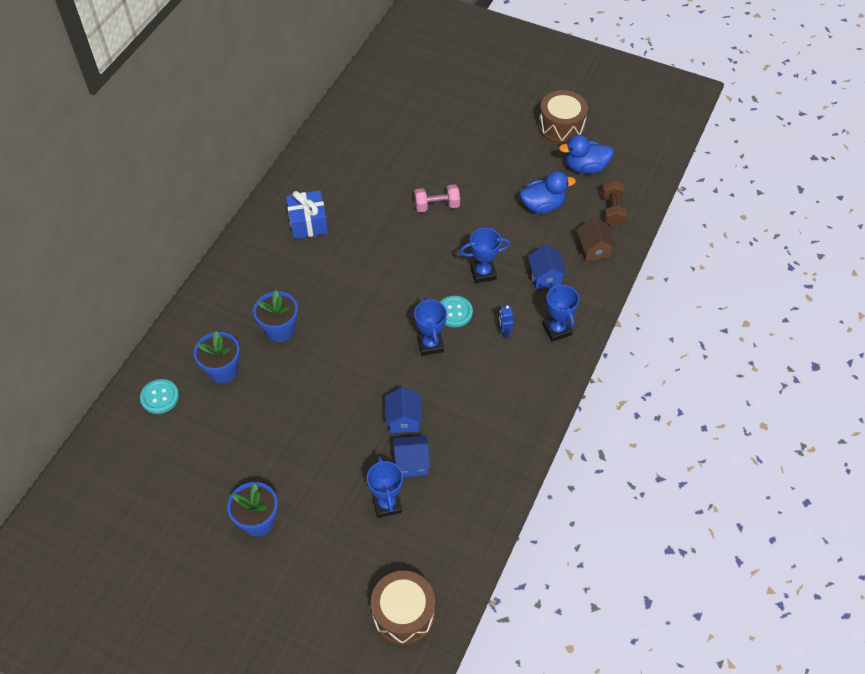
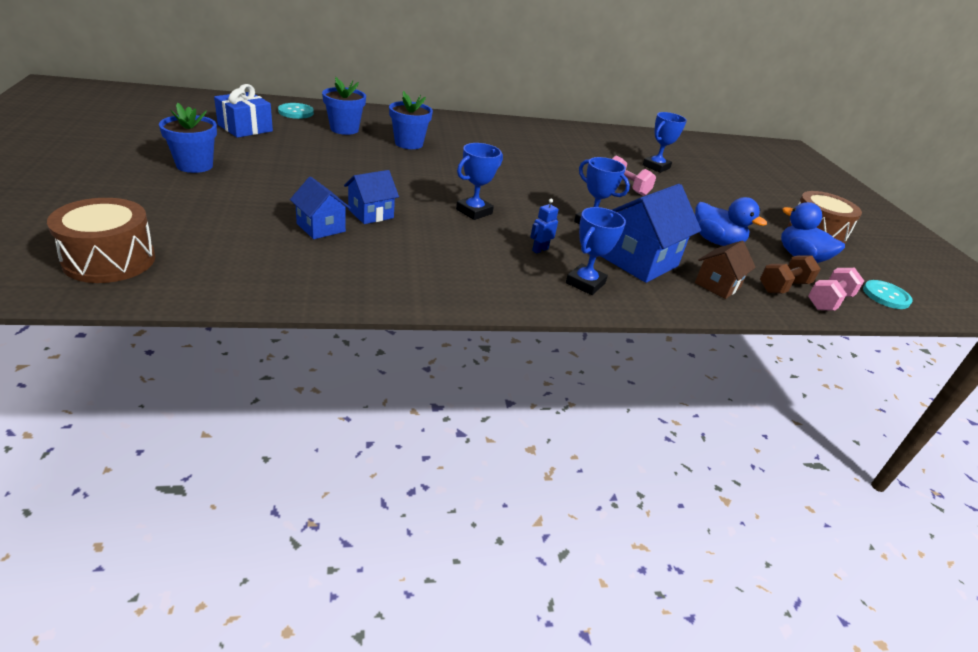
camera: 50 degrees right, 20 degrees down
(308, 223) = (526, 138): blue gift -> blue gift (245, 128)
(387, 504) = (258, 223): blue trophy -> blue trophy (656, 167)
(454, 312) = (526, 217): turquoise button -> turquoise button (886, 296)
(545, 277) = (638, 261): blue house -> blue house, size x1.73
(638, 197) = (828, 301): none -> pink dumbbell

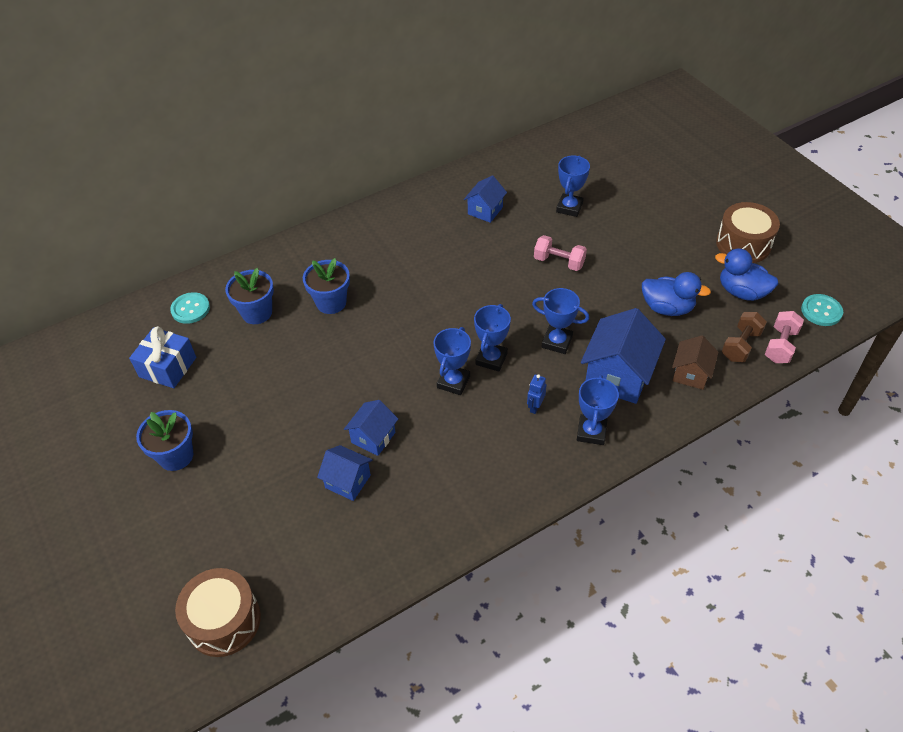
camera: 15 degrees left, 15 degrees up
(521, 212) = (491, 359): none -> blue trophy
(580, 146) = (485, 211): none -> blue house

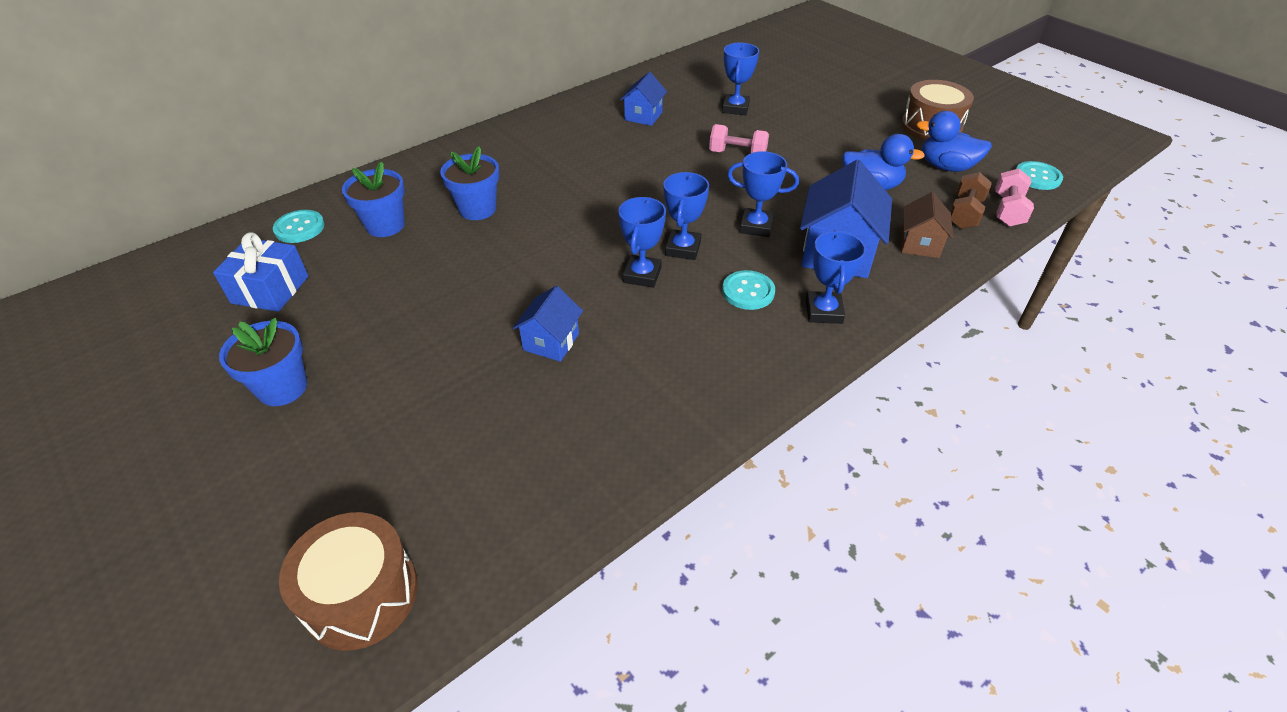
camera: 10 degrees left, 5 degrees down
(348, 481) = (524, 394): blue house -> none
(535, 407) = (748, 291): blue robot -> turquoise button

